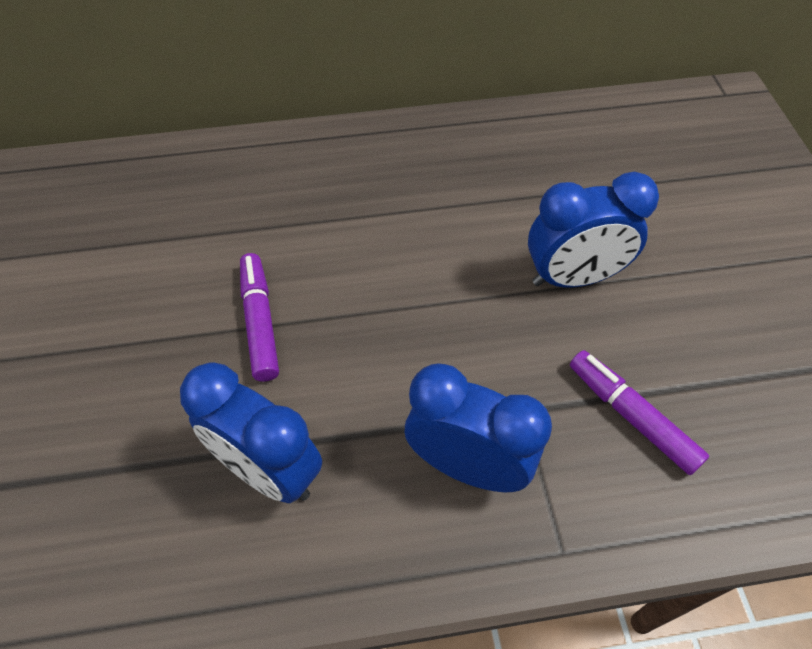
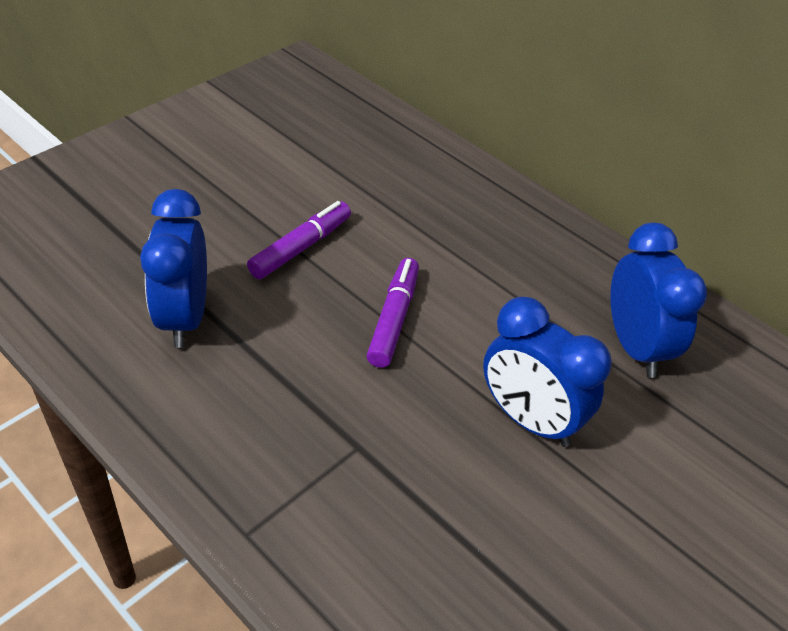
camera: 50 degrees right, 10 degrees down
(467, 466) = (277, 432): blue clock -> blue clock (635, 347)
(631, 416) = (418, 529): purple marker -> purple marker (393, 319)

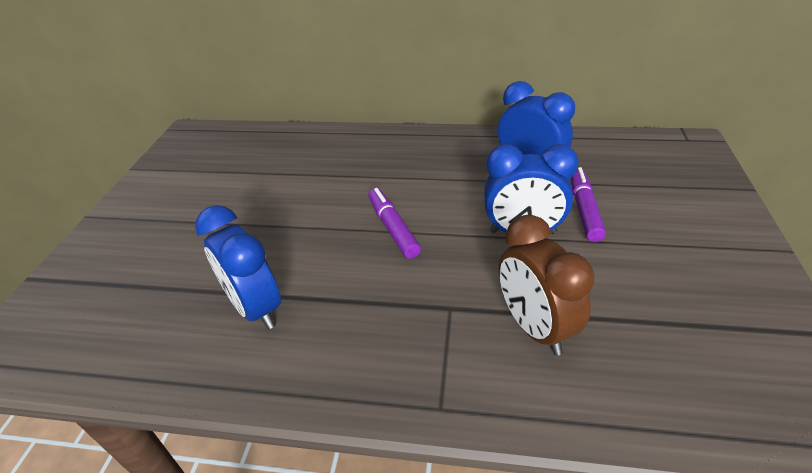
camera: 30 degrees left, 5 degrees down
(301, 247) = (294, 224): purple marker -> purple marker (584, 209)
(419, 529) = (534, 327): none -> brown clock

